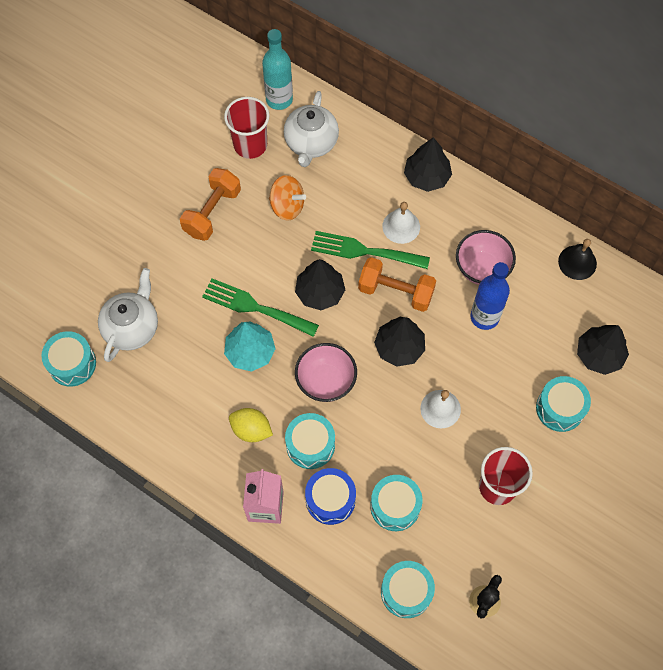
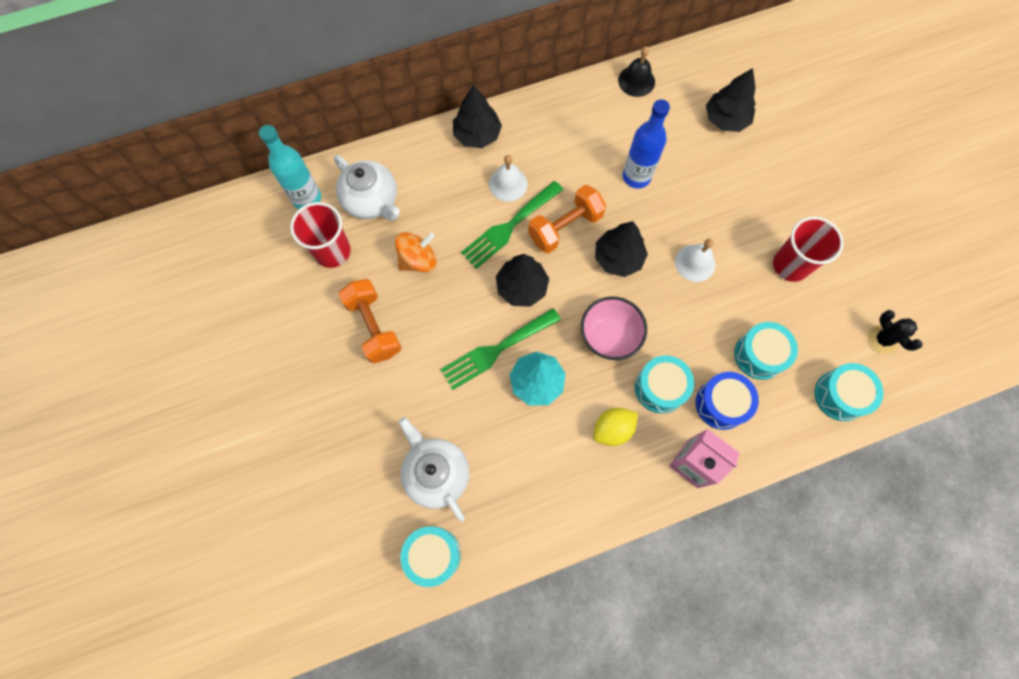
camera: 55 degrees left, 5 degrees up
(482, 268) = (592, 150): pink bowl -> none
(560, 408) = (752, 176): turquoise drum -> none

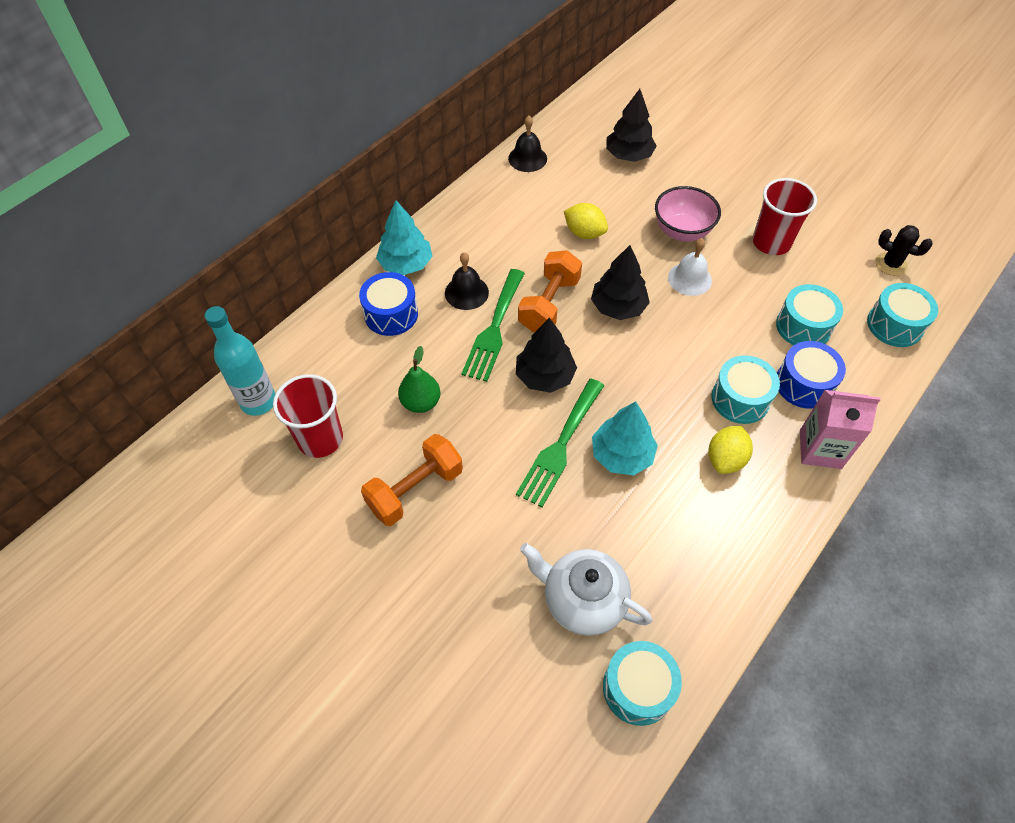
camera: 30 degrees left, 15 degrees down
(372, 201) = (334, 371): white teapot -> none
(374, 326) = (415, 489): orange dumbbell -> orange dumbbell turned 75 degrees counterclockwise
(418, 260) = (421, 402): orange spinning top -> green pear
(440, 174) = (391, 314): none -> blue drum
(477, 135) = (406, 264): black tree -> turquoise tree
(508, 184) = (466, 292): white bell -> black bell
(609, 337) = (660, 378): pink bowl -> pink bowl (682, 231)
(636, 176) = (584, 233): blue bottle -> yellow lemon

